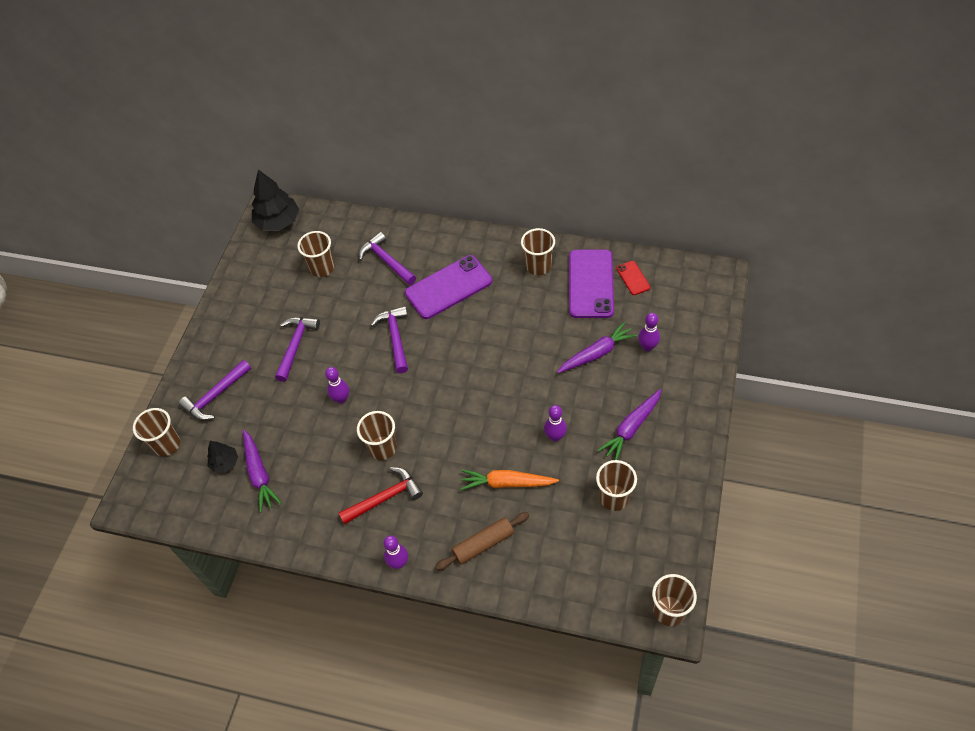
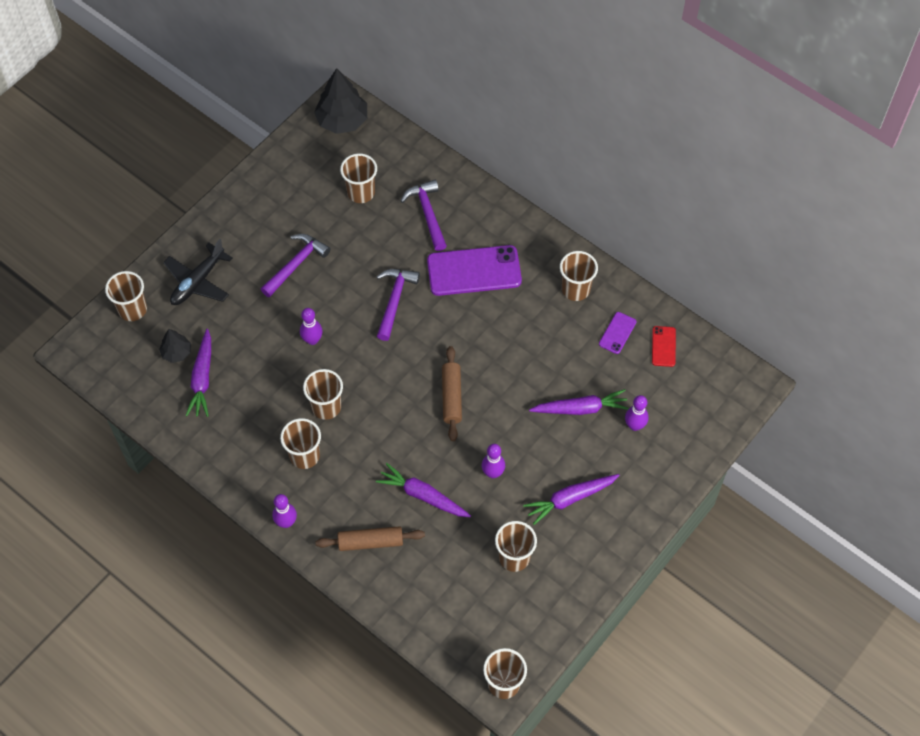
camera: 20 degrees right, 5 degrees up
(215, 396) = (198, 282): purple hammer -> black plane
(385, 497) = (304, 456): red hammer -> brown cup
(485, 392) = (451, 397): none -> brown rolling pin
(507, 483) = (423, 495): orange carrot -> purple carrot
(591, 284) = (617, 333): purple phone -> purple phone, size x0.47

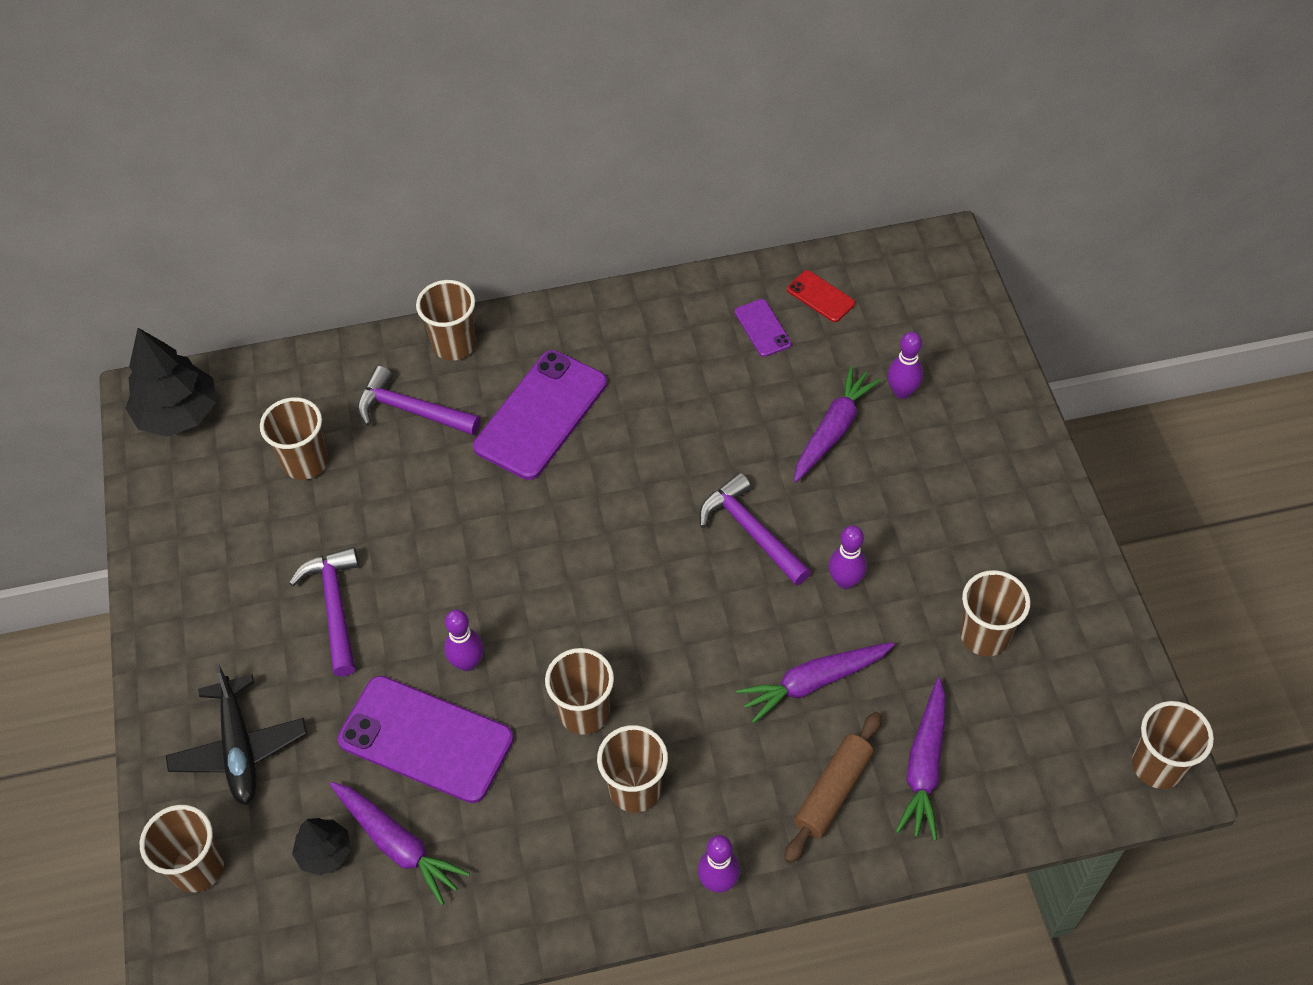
camera: 50 degrees left, 5 degrees down
(261, 351) = (426, 739): none -> purple phone
(394, 300) = (500, 528): purple hammer -> purple hammer (750, 531)
(451, 397) = (698, 556): brown rolling pin -> none
(570, 499) = (949, 522): purple carrot -> purple carrot (924, 766)
(575, 289) = (666, 330): brown cup -> brown cup (454, 345)

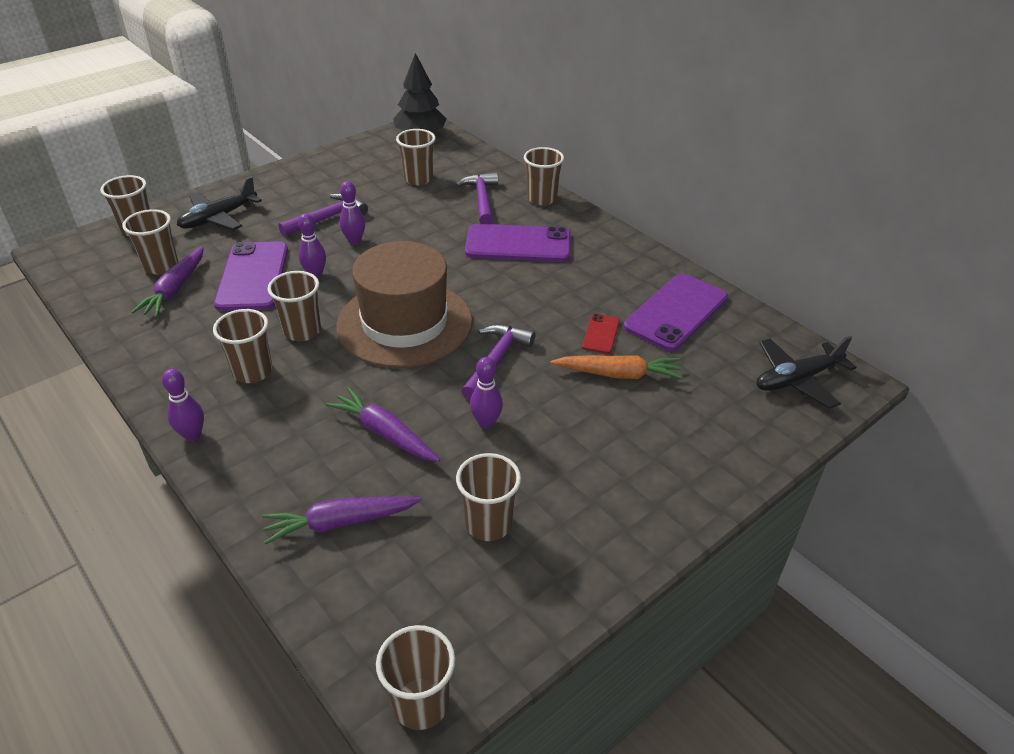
camera: 60 degrees right, 15 degrees down
(325, 852) = (161, 266): black tree -> brown cup
(632, 597) = (404, 323): none -> brown hat
(762, 328) = (676, 312): purple phone -> purple phone, size x2.11
(820, 296) = (733, 331): red phone -> red phone (601, 334)
(833, 430) = (618, 374): purple carrot -> orange carrot
(833, 791) = (292, 474): brown rolling pin -> none
(902, 392) = (688, 400): purple bowling pin -> purple bowling pin (354, 241)
(919, 288) = (797, 379): none -> black plane

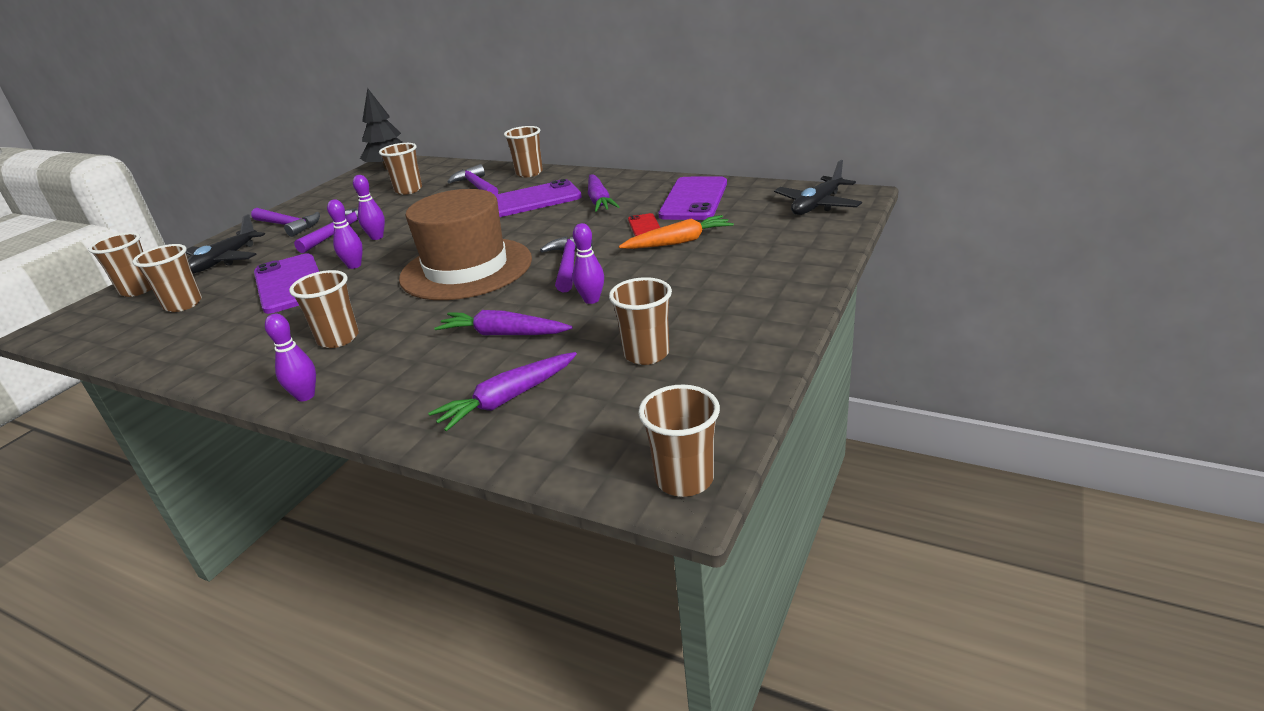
camera: 20 degrees left, 10 degrees down
(175, 289) = (211, 314): purple carrot -> purple carrot (599, 201)
(291, 190) = (288, 226): none -> purple hammer
(302, 331) = (369, 301): brown cup -> none

